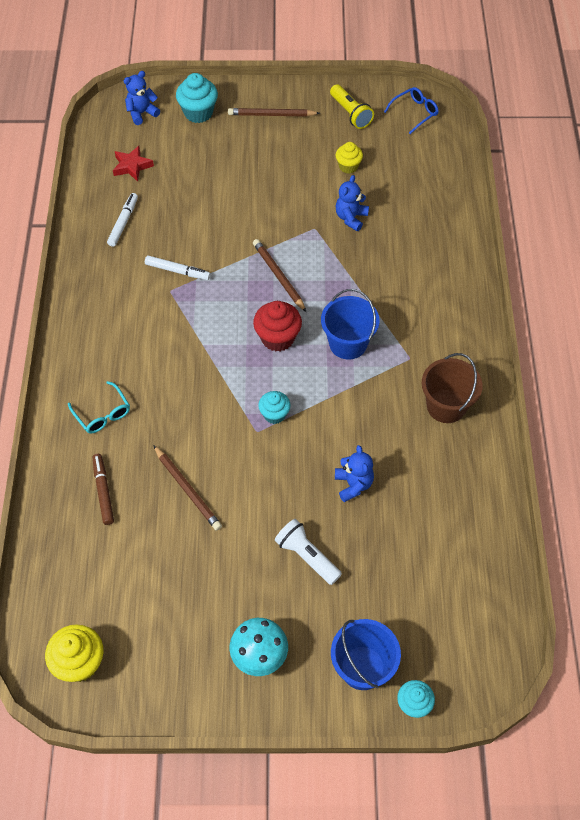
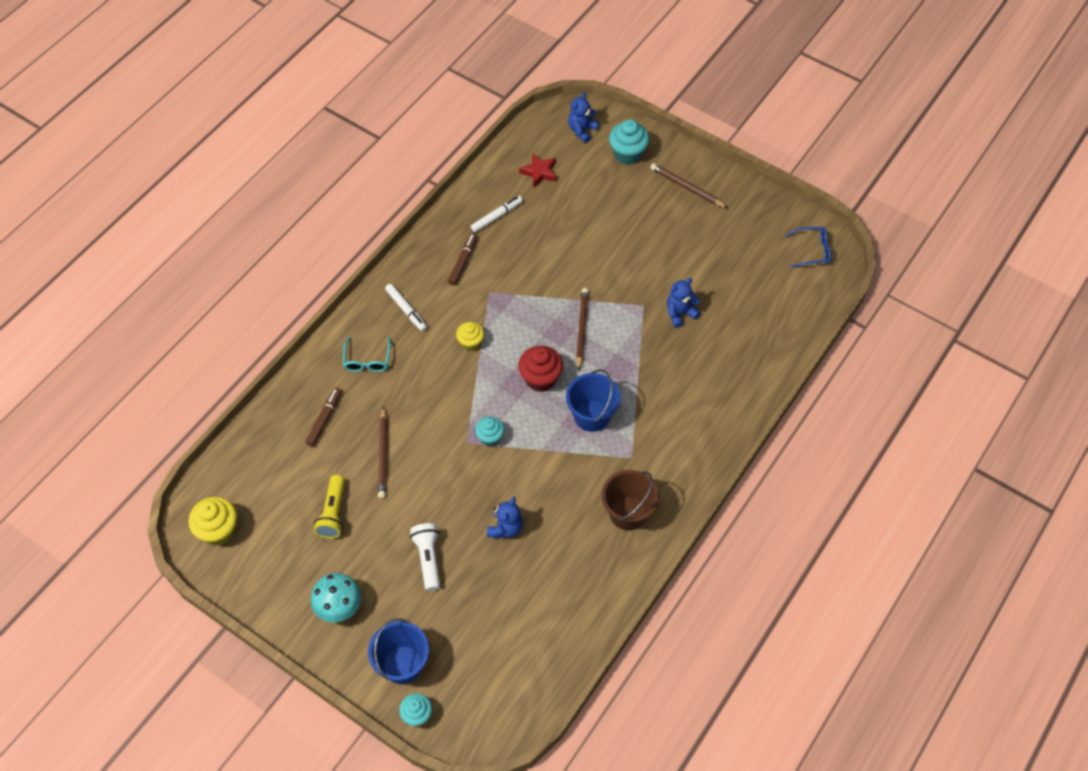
camera: 35 degrees right, 0 degrees up
(124, 277) = (463, 262): none -> brown marker
(142, 113) = (582, 130): blue teddy bear -> blue teddy bear turned 60 degrees counterclockwise
(177, 271) = (507, 280): white marker -> white marker (406, 310)
(348, 166) = (714, 268): yellow cupcake -> yellow cupcake (471, 343)
(350, 113) = (755, 222): yellow flashlight -> yellow flashlight (333, 513)

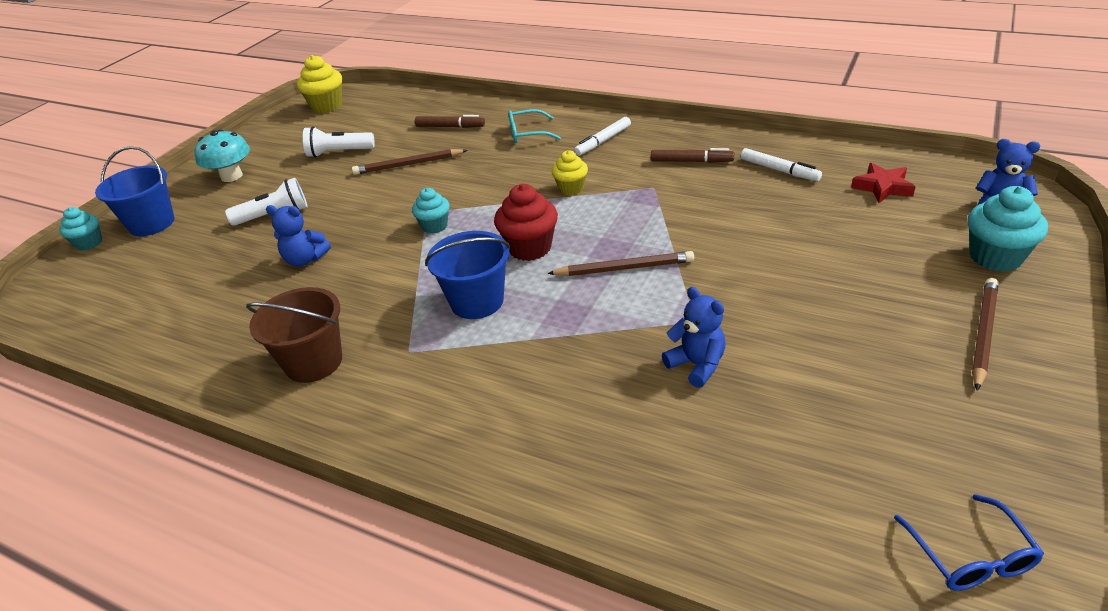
camera: 85 degrees right, 20 degrees down
(333, 513) = (339, 153): yellow flashlight -> white flashlight

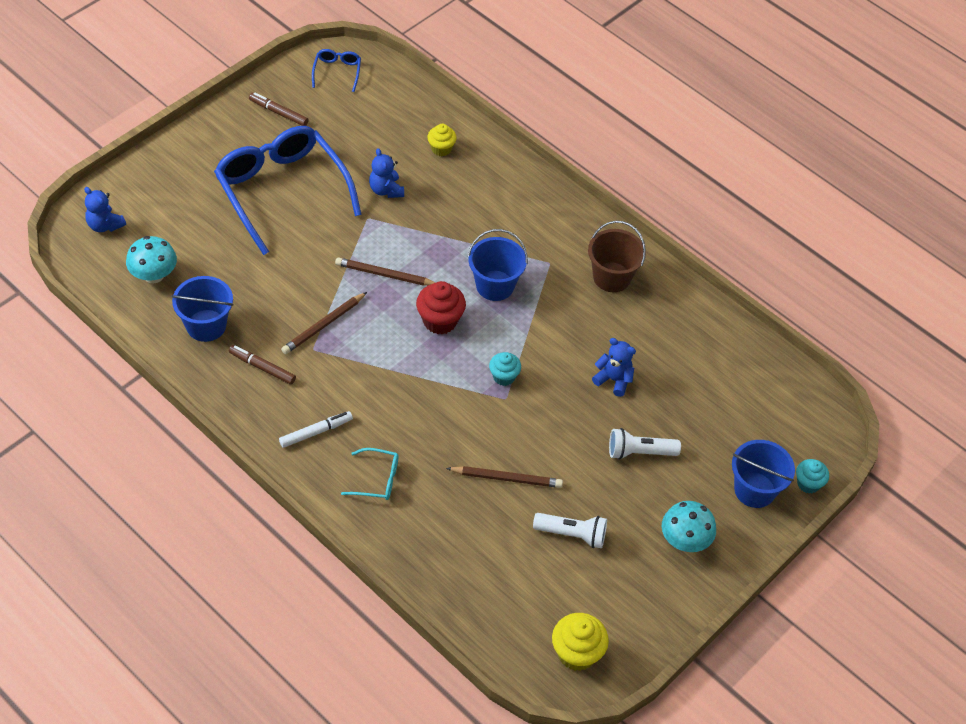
camera: 170 degrees left, 15 degrees up
(450, 127) = (448, 531): brown marker -> brown marker (279, 113)
(571, 188) = (377, 376): yellow cupcake -> yellow cupcake (441, 149)
(779, 170) = (206, 325): white marker -> blue bucket
(842, 313) = (281, 190): none -> blue glasses
(883, 187) = (154, 275): red star -> turquoise mushroom
(983, 334) = (222, 151): brown pencil -> brown pencil (323, 325)
(995, 257) = (156, 191): turquoise cupcake -> none

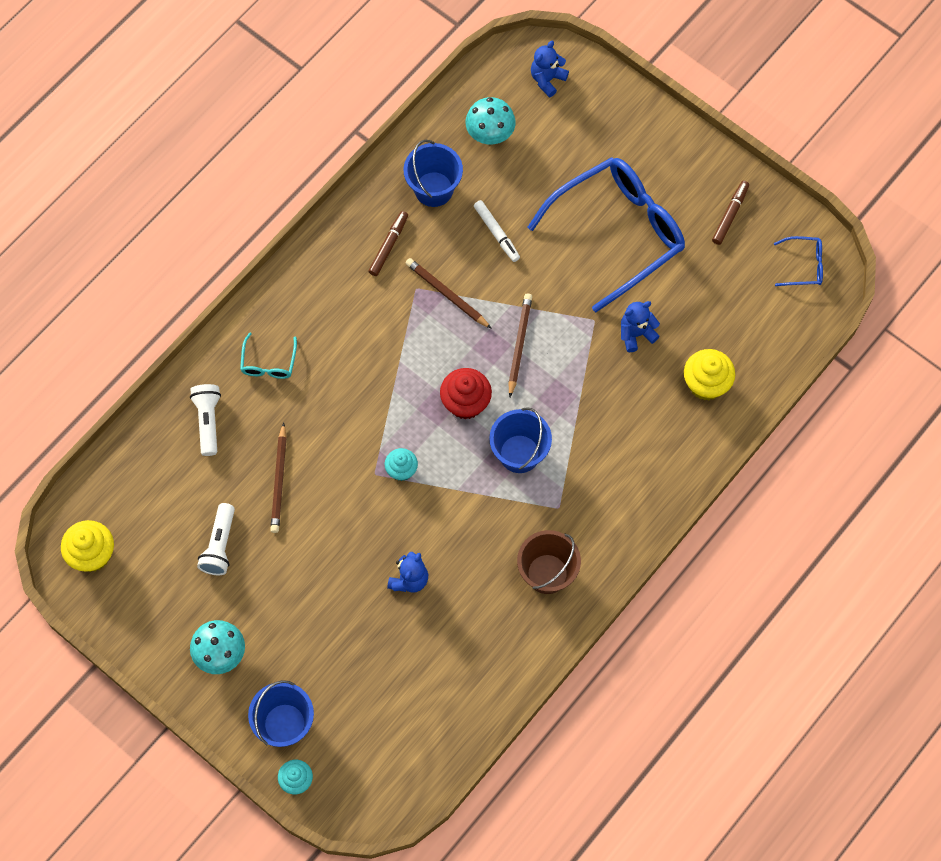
camera: 90 degrees right, 15 degrees up
(316, 432) = (317, 303): white marker -> white marker (496, 233)
(441, 149) = (706, 384): yellow cupcake -> yellow cupcake, size x1.57
(639, 452) = (321, 608): white flashlight -> white flashlight (208, 421)

